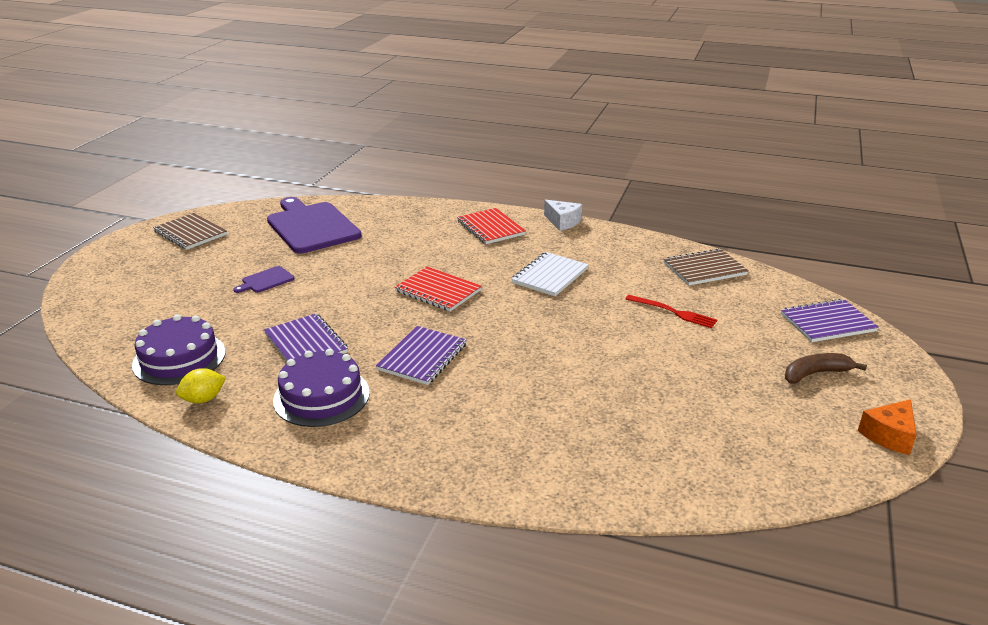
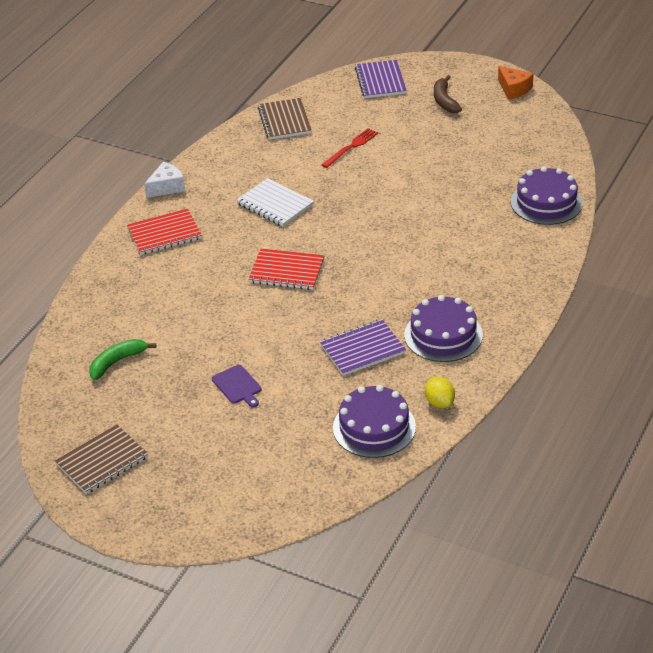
camera: 80 degrees left, 10 degrees up
(311, 226) = (117, 362): purple cutting board -> green banana
(422, 357) = (395, 281): purple notebook -> none
(438, 291) = (286, 271): red notebook -> red notebook turned 60 degrees clockwise
(609, 476) = (546, 202): none -> purple cake

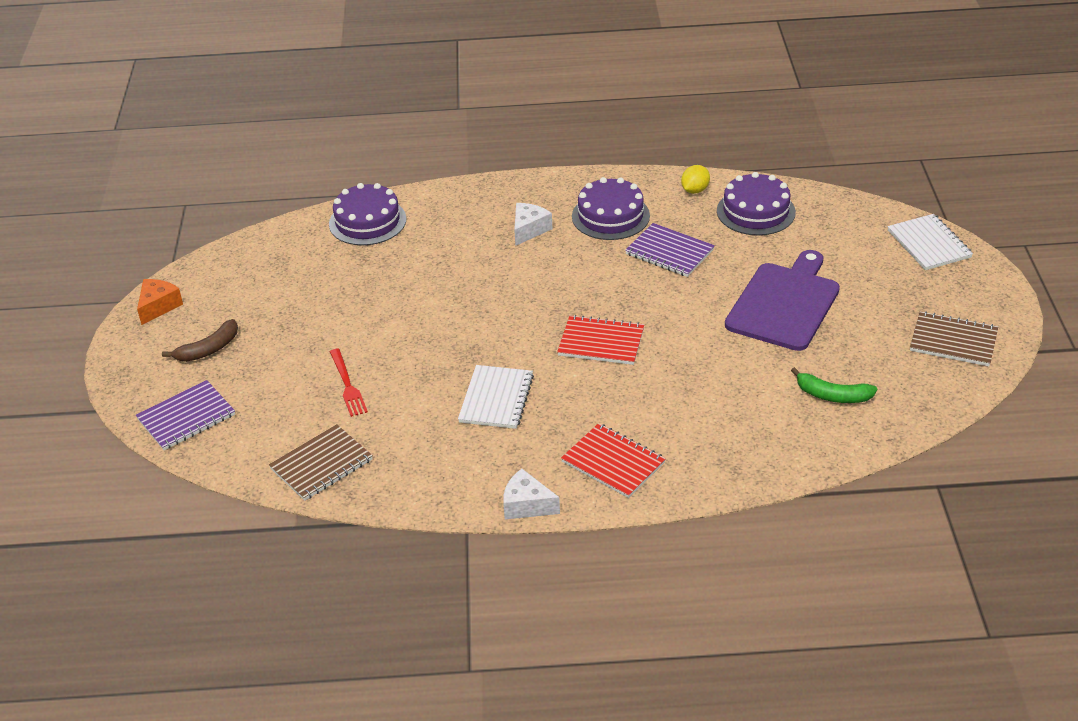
camera: 120 degrees left, 0 degrees up
(228, 519) = (929, 244): none -> white notebook
(237, 386) = (785, 303): purple cutting board -> purple cutting board, size x2.33
(286, 271) = (601, 342): red notebook -> red notebook turned 60 degrees counterclockwise
(351, 147) = (347, 385): red fork -> red fork turned 120 degrees counterclockwise
(462, 282) = (529, 230): none -> white cheese

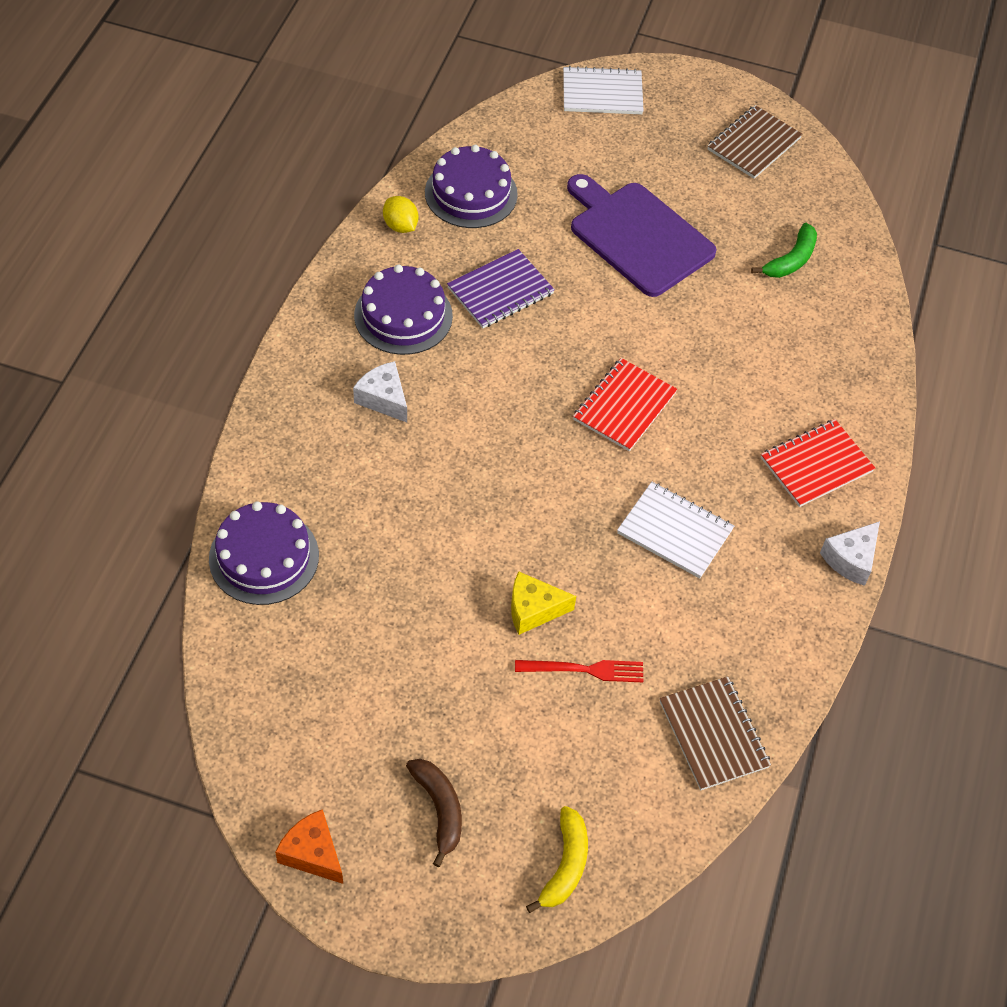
camera: 75 degrees left, 15 degrees up
(186, 417) = (565, 865): purple notebook -> yellow banana
(387, 347) = (533, 609): none -> yellow cheese

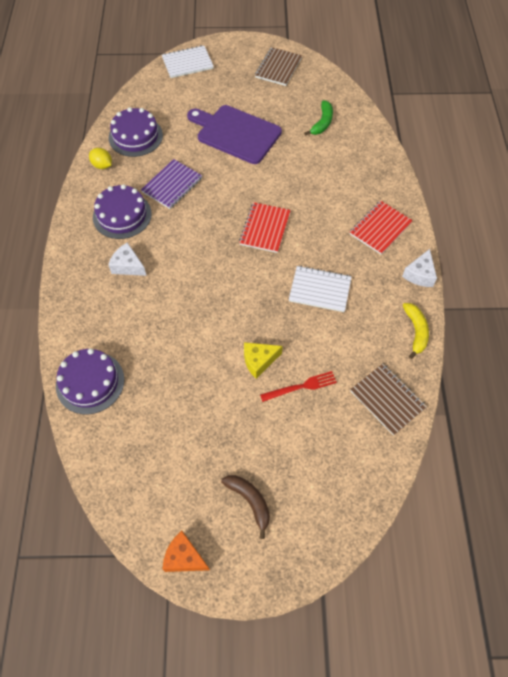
camera: 15 degrees left, 5 degrees up
(565, 865) = (335, 509): yellow banana -> yellow banana (415, 331)

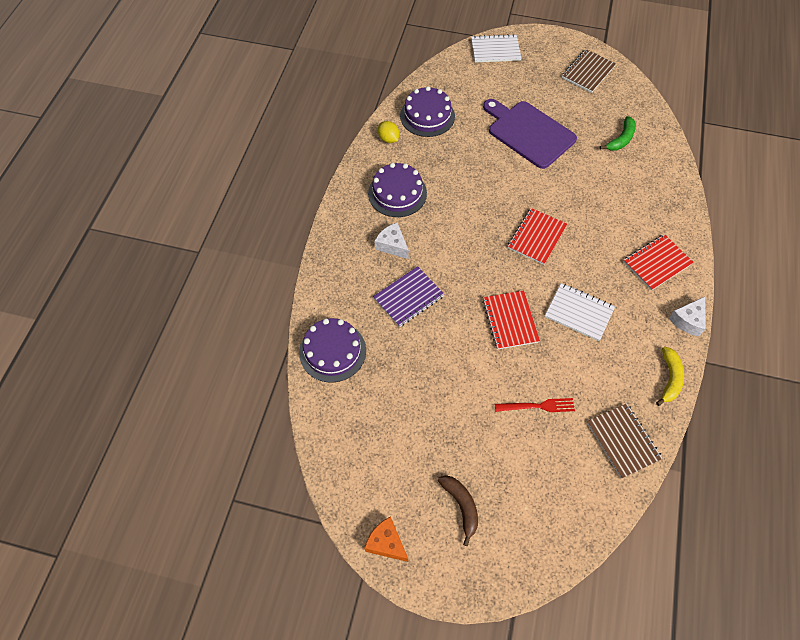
camera: 15 degrees right, 0 degrees up
(172, 185) = (453, 173): purple notebook -> purple notebook (408, 297)
(257, 312) = (510, 320): none -> red notebook
(259, 361) = (501, 370): yellow cheese -> none

